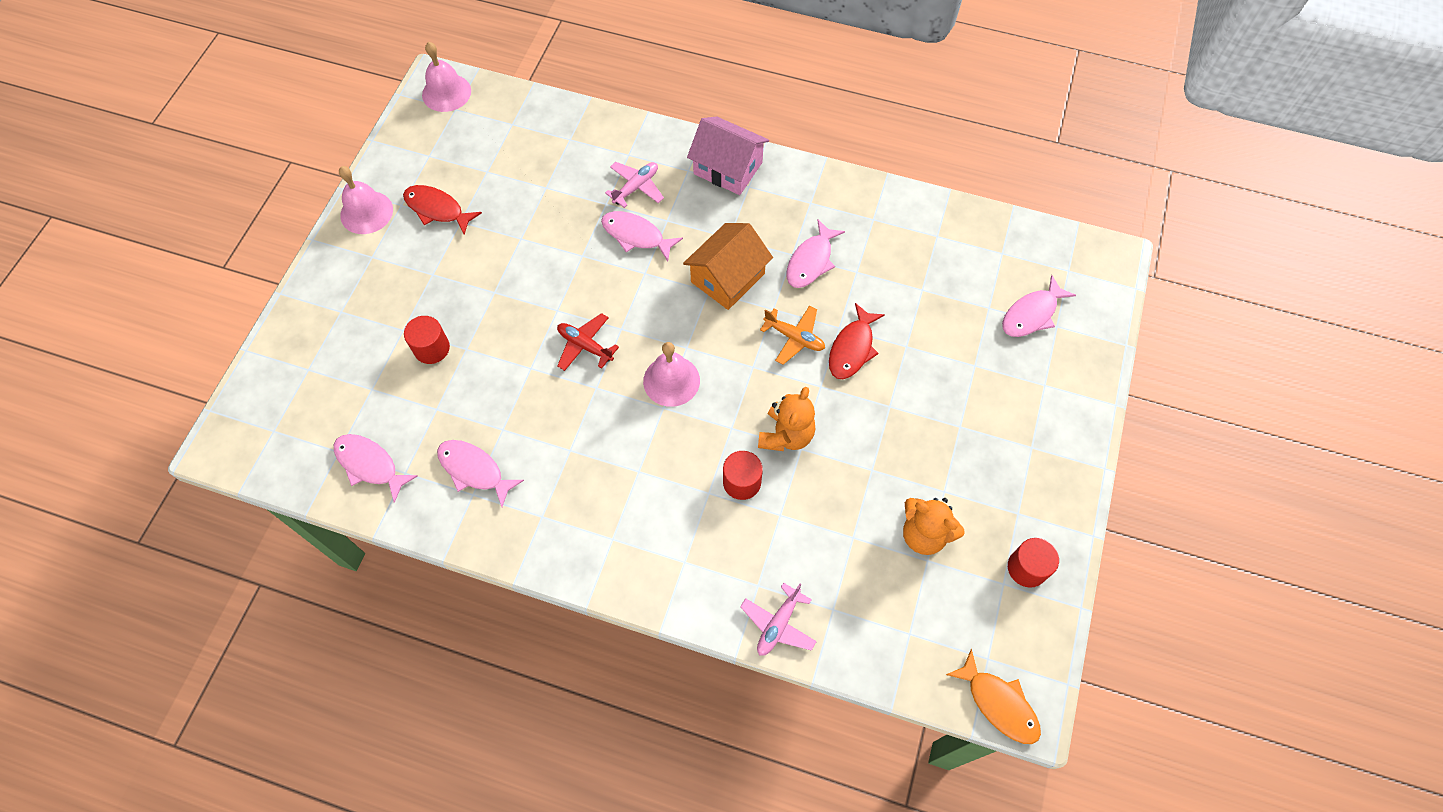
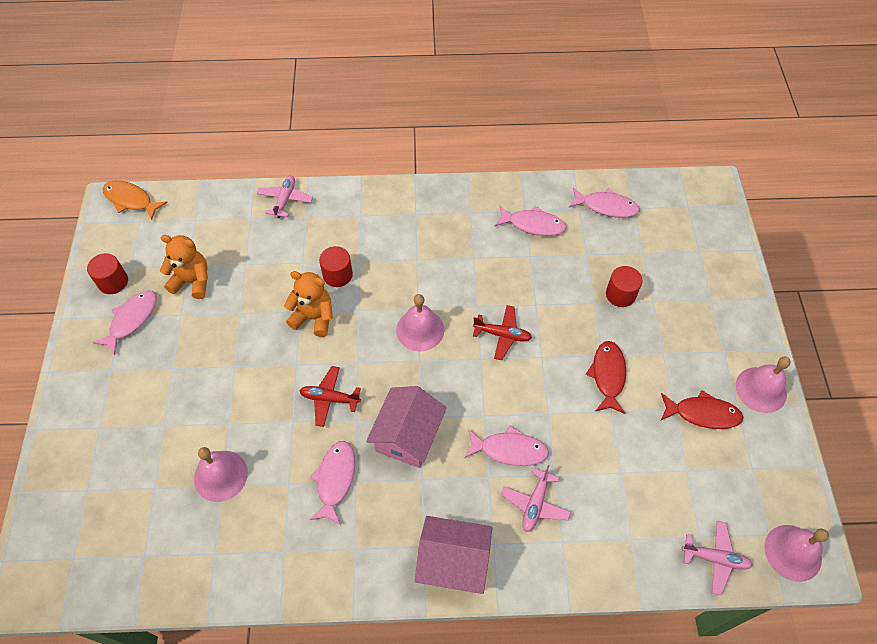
camera: 160 degrees right, 5 degrees down
(511, 107) = (715, 558): none -> pink plane
(727, 278) = (408, 436): orange house -> pink house
(786, 435) = (314, 317): orange teddy bear -> orange teddy bear turned 105 degrees clockwise
(794, 337) = (330, 399): orange plane -> red plane
(852, 348) = (276, 405): red fish -> red fish (608, 375)
(921, 298) = (220, 475): none -> pink bell
(1031, 314) = (111, 494): pink fish -> pink fish (131, 320)

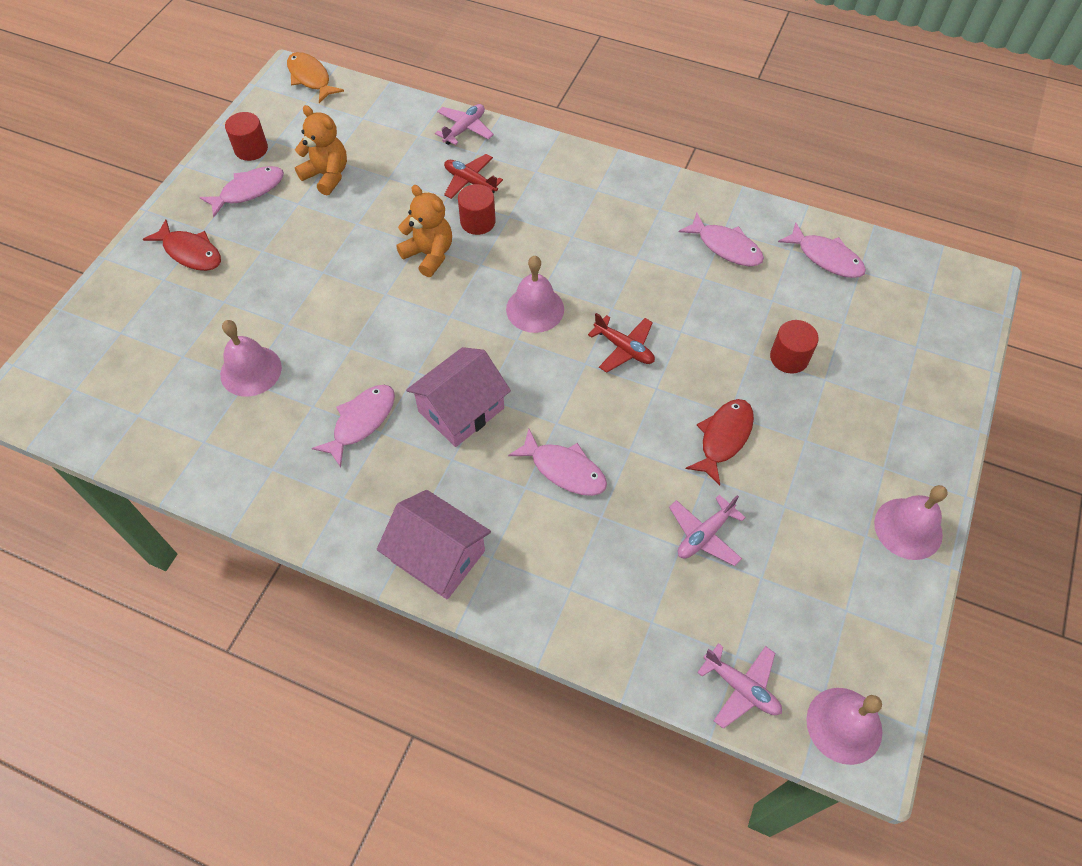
camera: 25 degrees right, 0 degrees up
(330, 399) = (400, 340): red plane -> red plane (470, 182)
(535, 504) = (561, 537): pink plane -> pink plane (704, 535)
(703, 414) = (817, 525): red fish -> red fish (190, 252)

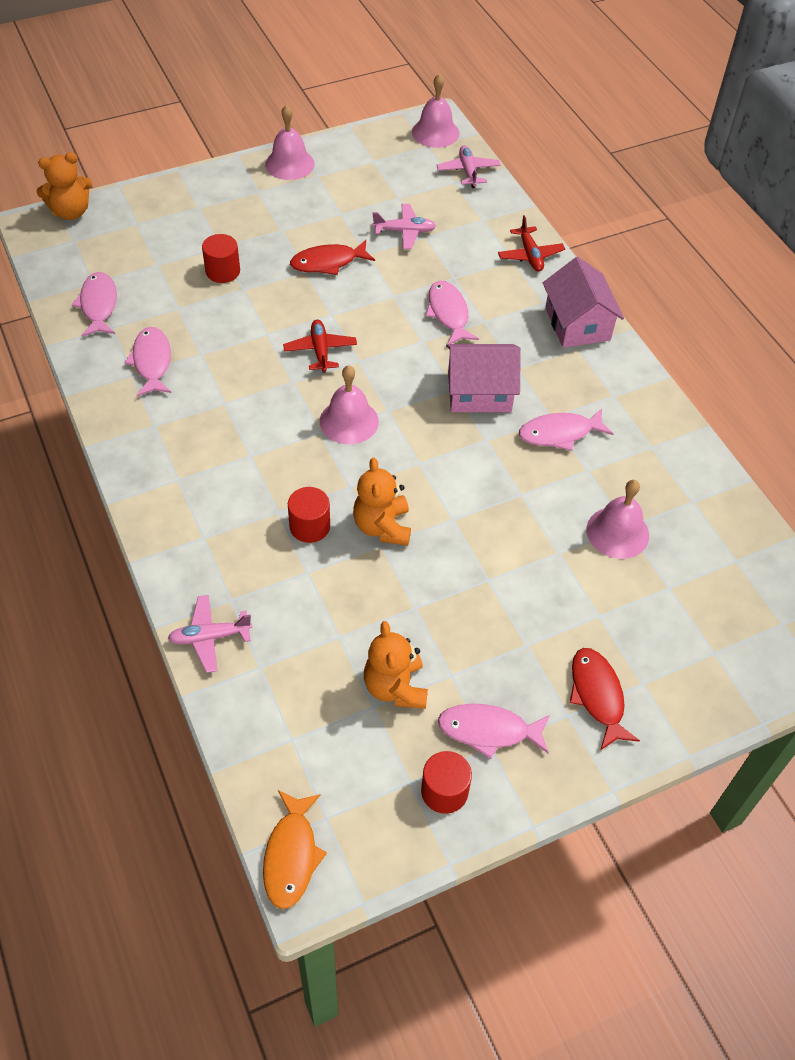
camera: 140 degrees left, 5 degrees down
(470, 182) = (271, 572): red plane -> red plane (530, 255)
(976, 314) = (71, 212): none -> orange teddy bear

